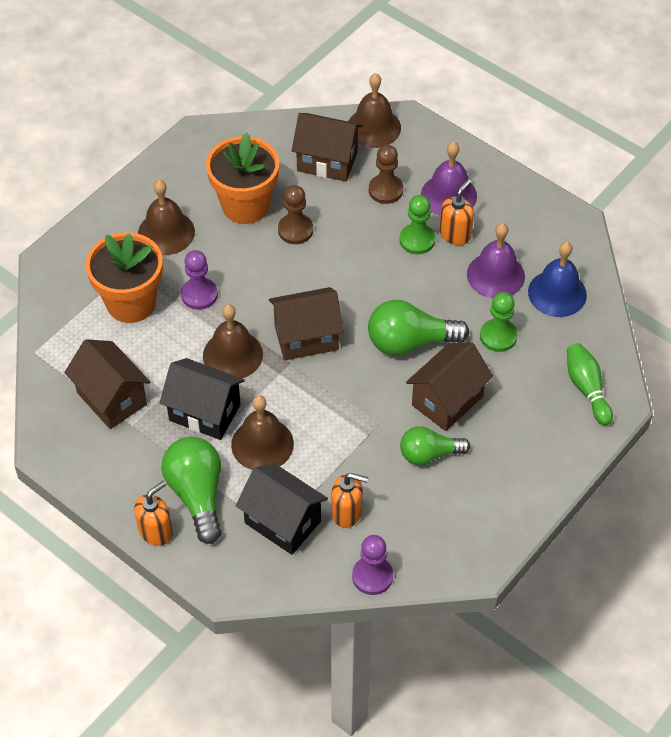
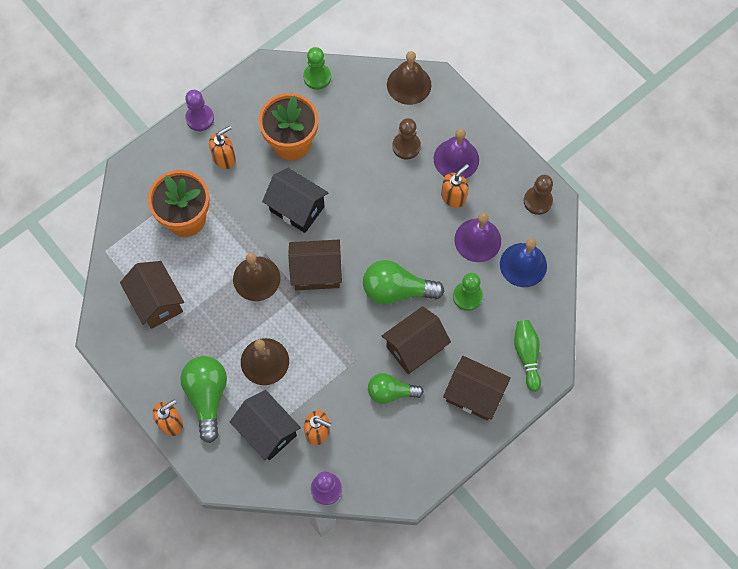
camera: 10 degrees right, 15 degrees up
(166, 232) = (224, 158): brown bell -> orange soap dispenser
(199, 295) = (240, 220): purple pawn -> purple pawn (200, 118)
(204, 412) = (226, 326): black house -> black house (297, 208)
(295, 230) = (327, 172): brown pawn -> brown pawn (537, 201)
(327, 161) = (364, 111): brown house -> brown house (474, 395)
(417, 240) = (422, 197): green pawn -> green pawn (317, 77)

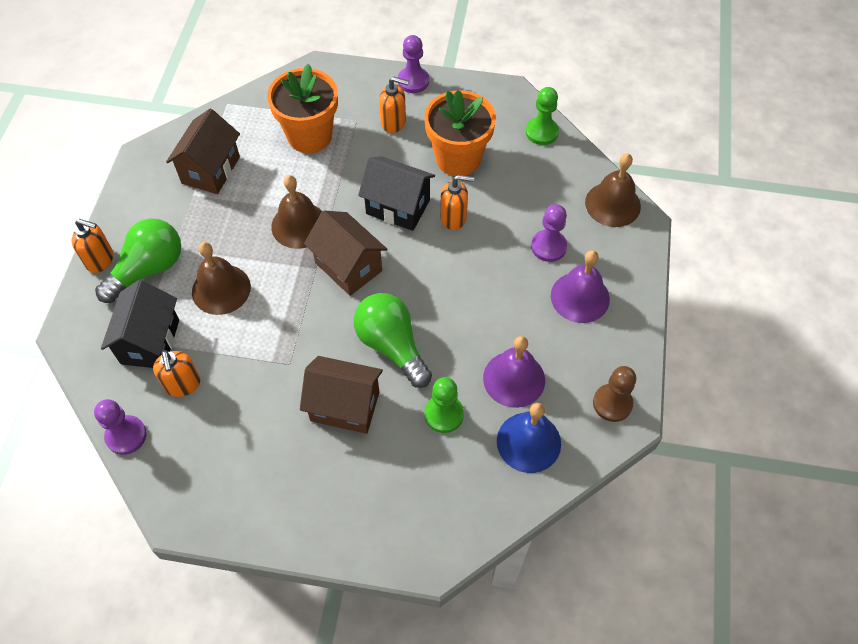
camera: 50 degrees right, 10 degrees down
(297, 208) = (398, 207): black house -> black house turned 60 degrees counterclockwise
(391, 392) = (277, 419): green light bulb -> none
(406, 146) = (548, 247): brown pawn -> purple pawn
(453, 197) = (538, 324): orange soap dispenser -> orange soap dispenser (454, 218)
(474, 395) = (340, 501): brown house -> none
(526, 355) = (430, 522): green bowling pin -> none

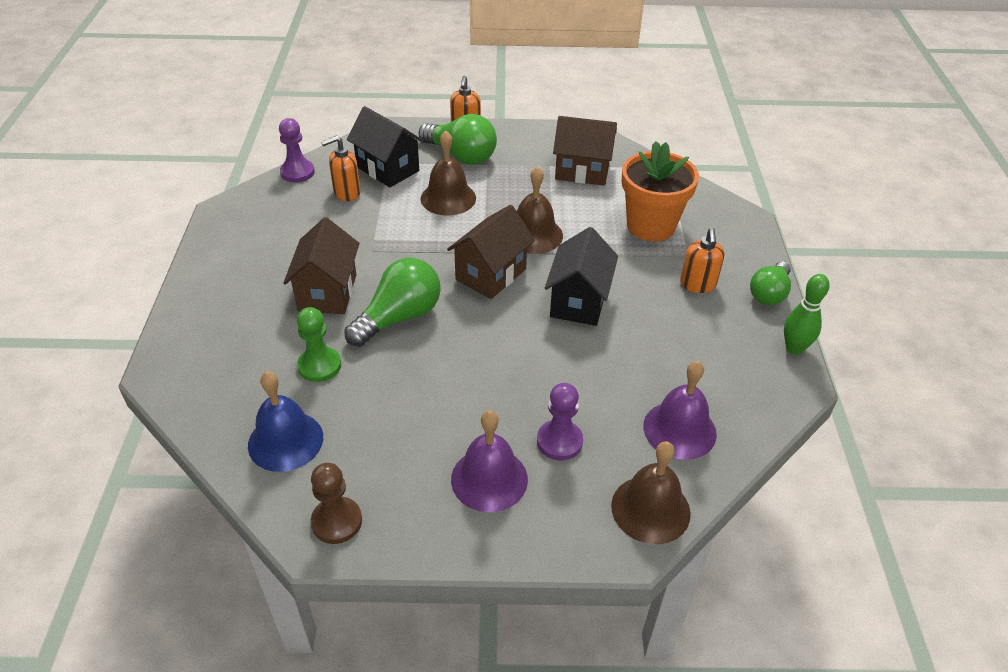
camera: 80 degrees right, 15 degrees down
(150, 341) = (388, 169): black house -> black house turned 45 degrees clockwise
(413, 81) = (769, 293): purple pawn -> green light bulb
(454, 218) = (578, 349): orange soap dispenser -> none
(458, 158) = (667, 344): orange flower pot -> none
(475, 84) = (794, 348): none -> green bowling pin
(514, 379) = (366, 421): purple bell -> purple bell (679, 429)
(541, 132) = (745, 421): green pawn -> none

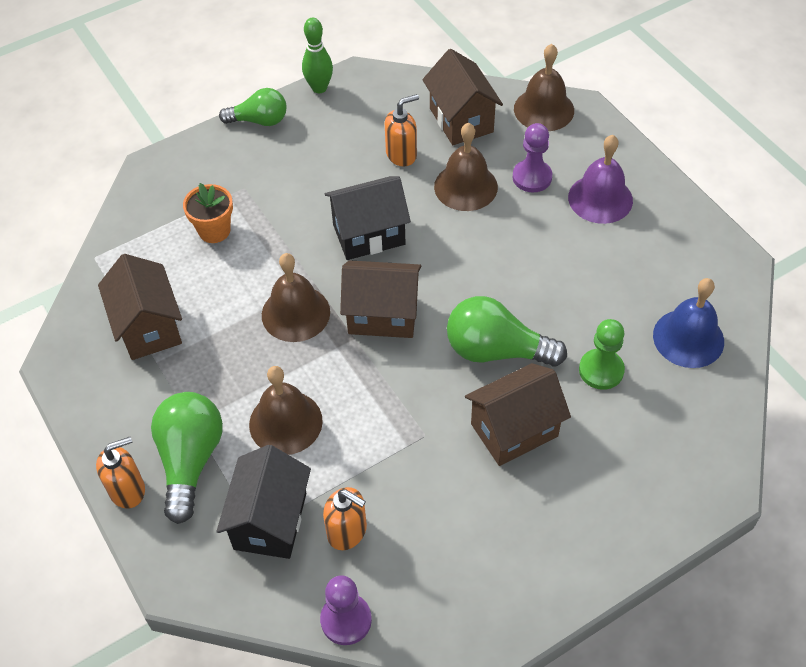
camera: 120 degrees left, 10 degrees up
(337, 521) = (714, 260): brown pawn -> none
(585, 387) = (465, 186): none -> brown bell
(651, 226) = (214, 230): orange flower pot -> orange flower pot, size x0.58
(679, 429) = (461, 120): purple bell -> brown house
(698, 285) = (282, 167): orange soap dispenser -> orange soap dispenser (401, 154)

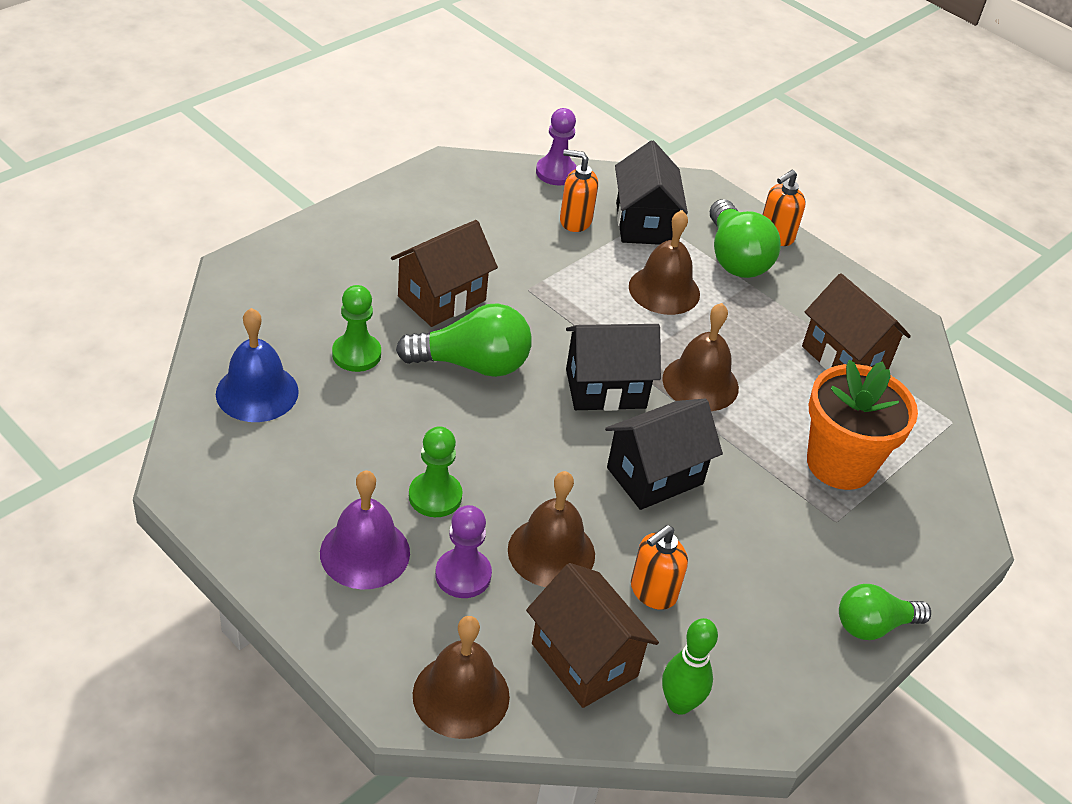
camera: 160 degrees right, 10 degrees down
(214, 230) = (840, 464): orange flower pot -> orange flower pot, size x1.71
(319, 88) = (817, 695): green bowling pin -> green bowling pin (679, 704)
(382, 315) = (605, 389): brown house -> black house
(545, 234) = (435, 496): none -> green pawn

